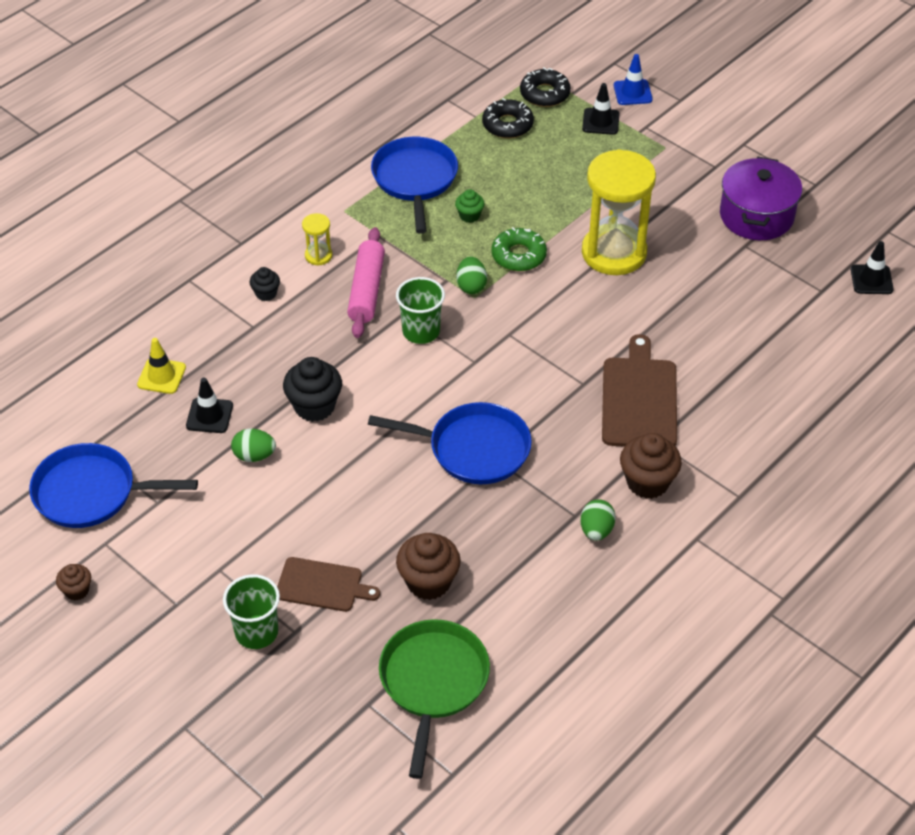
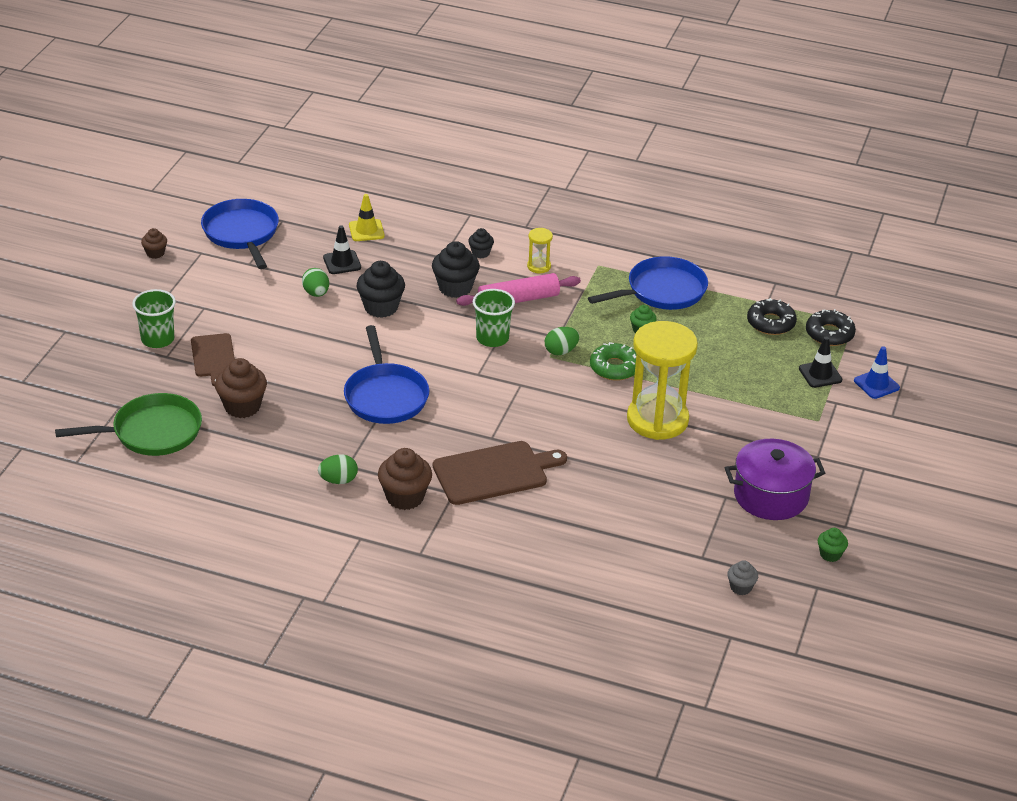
camera: 65 degrees right, 10 degrees down
(316, 333) = (455, 288): none -> black cupcake
(849, 207) = (830, 554): none -> green cupcake
(871, 280) = (741, 587): black traffic cone -> grey cupcake

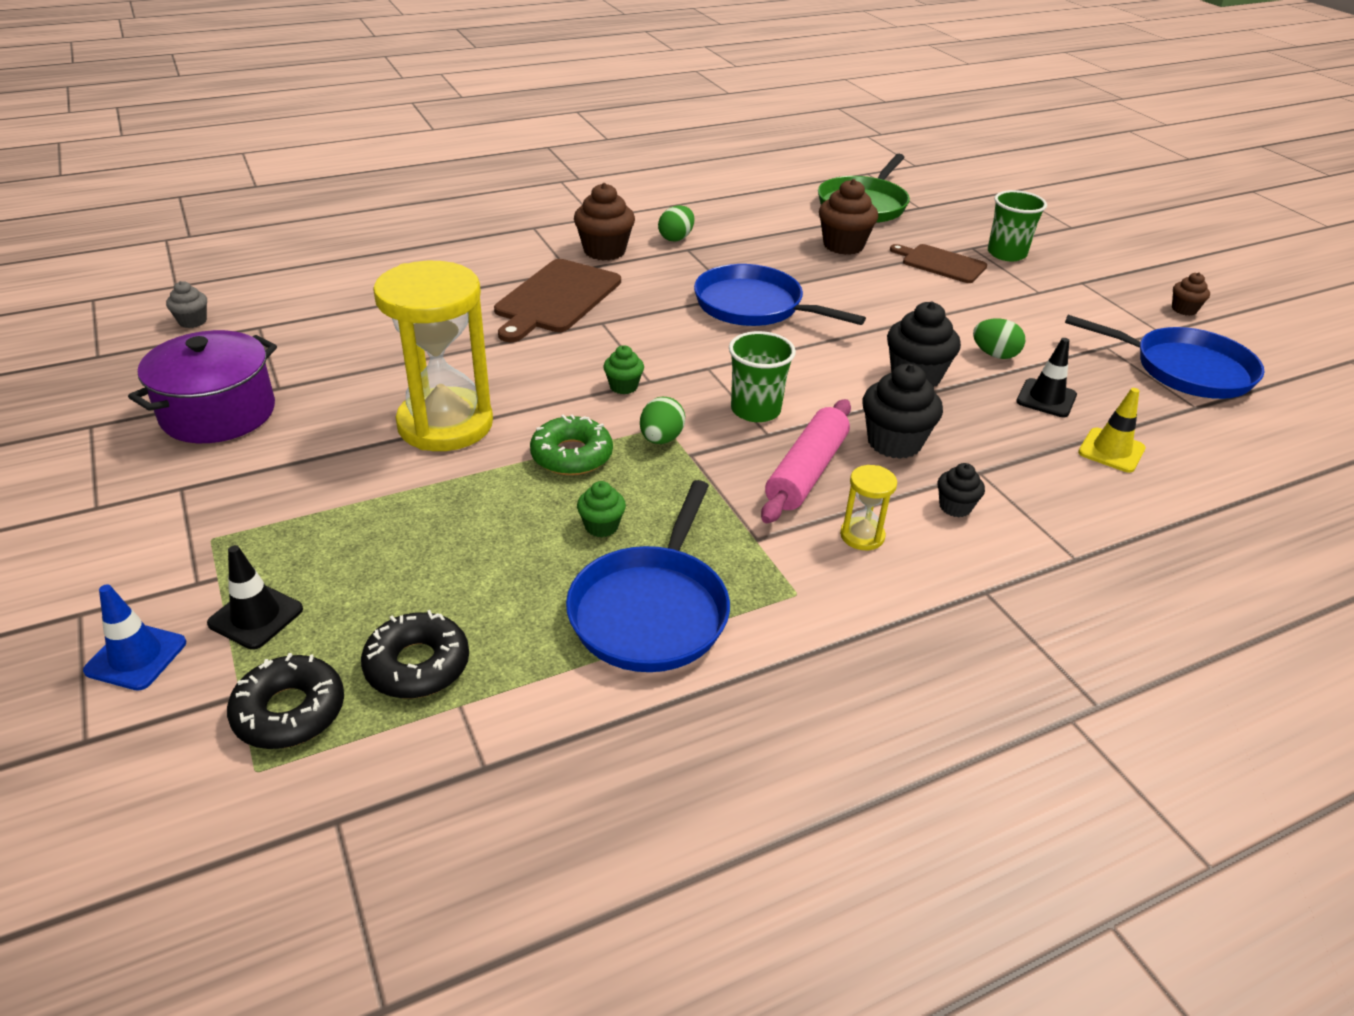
camera: 135 degrees right, 0 degrees up
(830, 554) = (96, 390): green cupcake -> green cupcake (623, 386)

